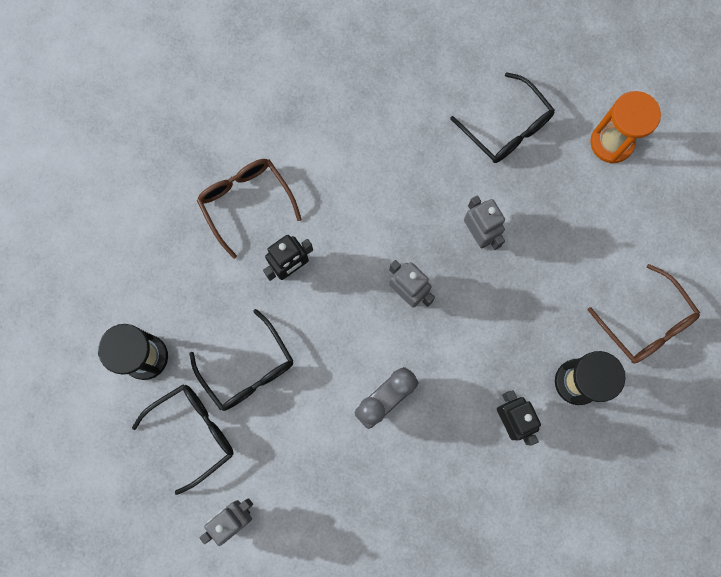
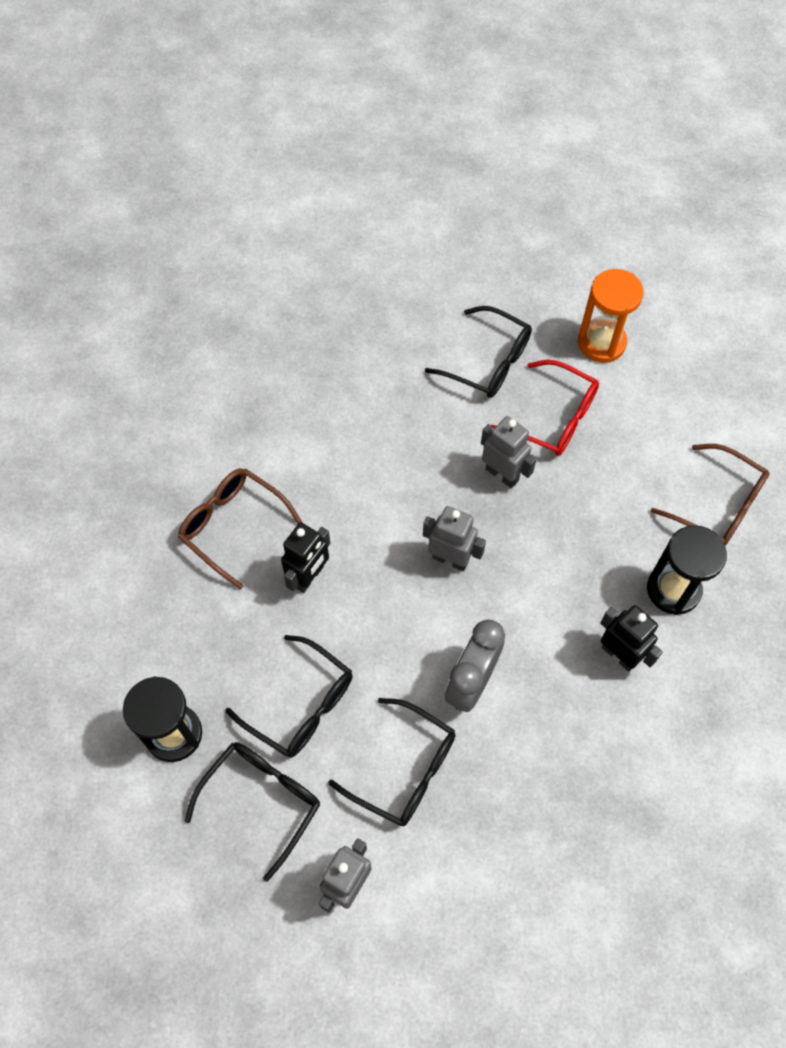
camera: 20 degrees left, 15 degrees down
(308, 448) = (404, 769): none -> black glasses
(542, 198) = (553, 417): none -> red glasses

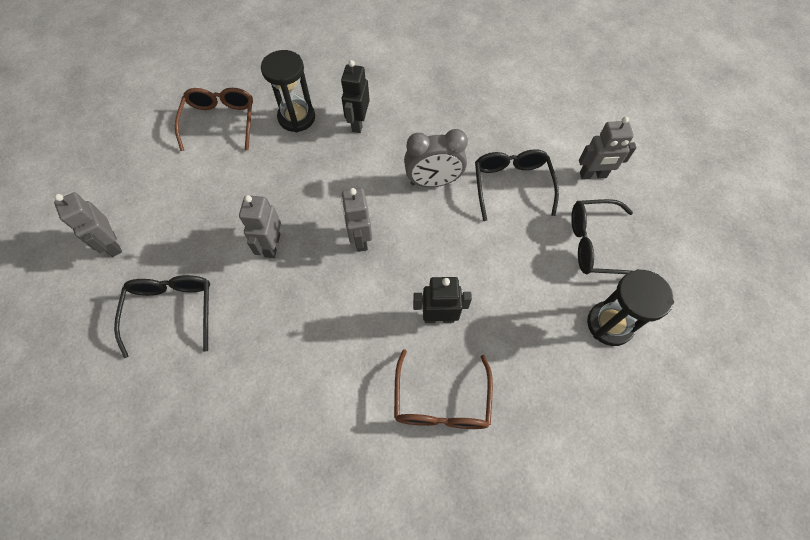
camera: 125 degrees left, 0 degrees up
(300, 705) = (525, 262): black glasses -> none
(553, 417) = (202, 240): red glasses -> none
(601, 342) = (112, 244): orange hourglass -> grey robot

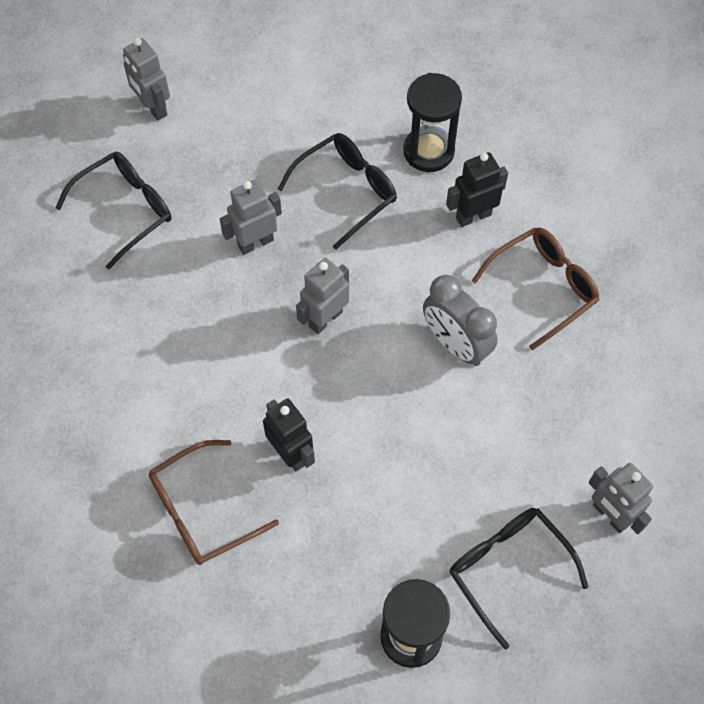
camera: 55 degrees right, 0 degrees up
(112, 244) = (153, 107): grey robot -> grey robot turned 60 degrees counterclockwise
(220, 122) = (362, 86): brown glasses -> brown glasses (543, 288)
(511, 185) = (519, 430): black glasses -> black glasses (346, 191)

